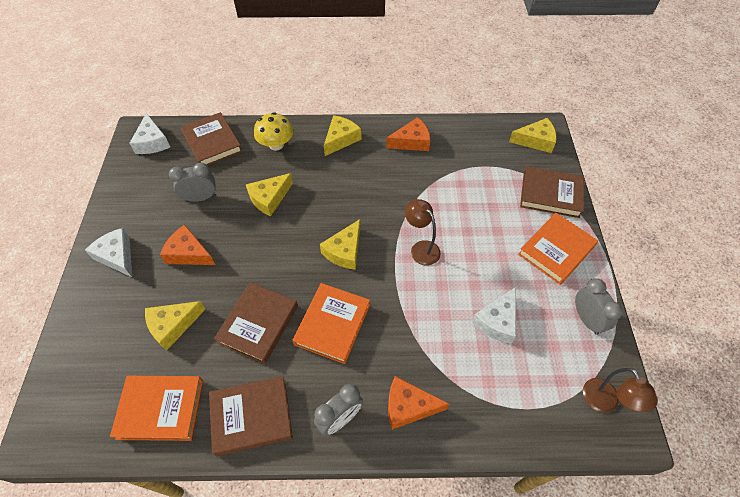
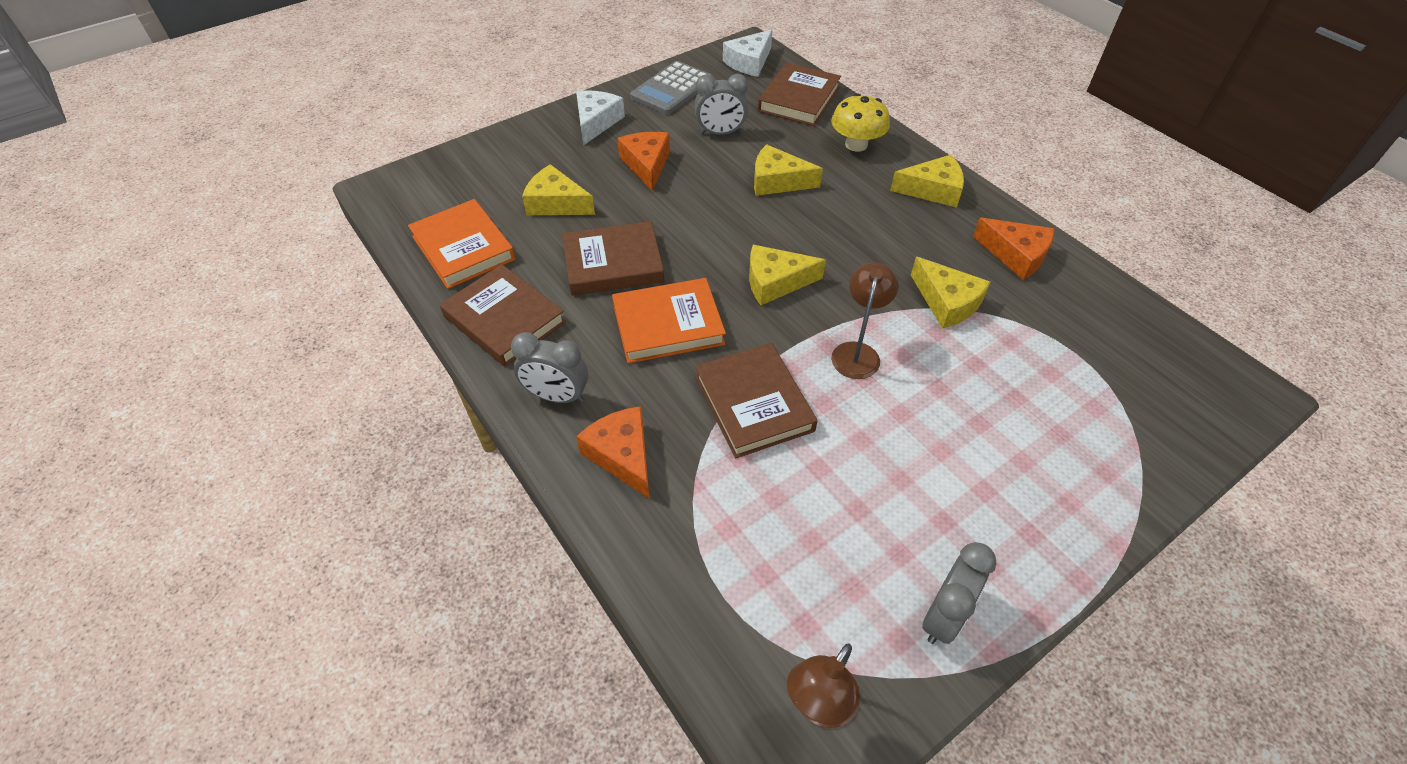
camera: 55 degrees right, 5 degrees down
(132, 195) = (672, 89): none -> grey calculator
(200, 198) = (720, 133): grey clock -> grey clock turned 135 degrees clockwise
(497, 321) = (828, 494): white cheese -> none
(535, 141) = (1207, 392): yellow cheese -> yellow cheese (946, 302)
(550, 194) = (1125, 460): brown book -> brown book (753, 403)
(556, 250) = (1027, 516): orange book -> none

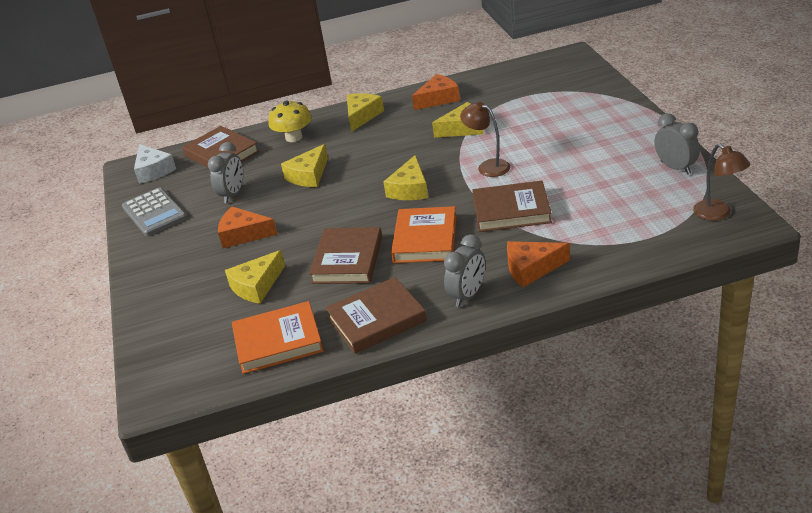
camera: 65 degrees left, 15 degrees down
(596, 122) = (165, 257): white cheese -> none

